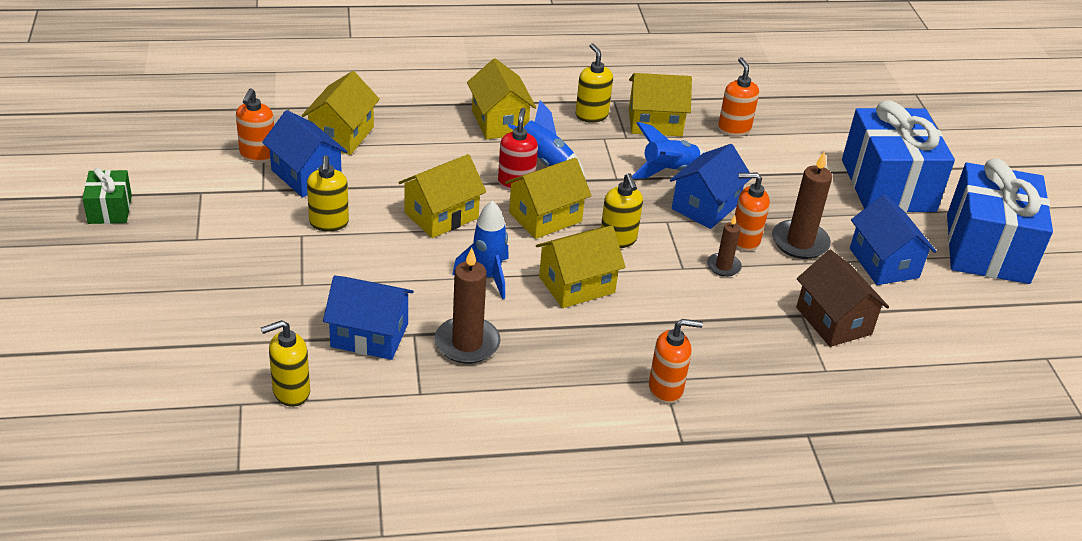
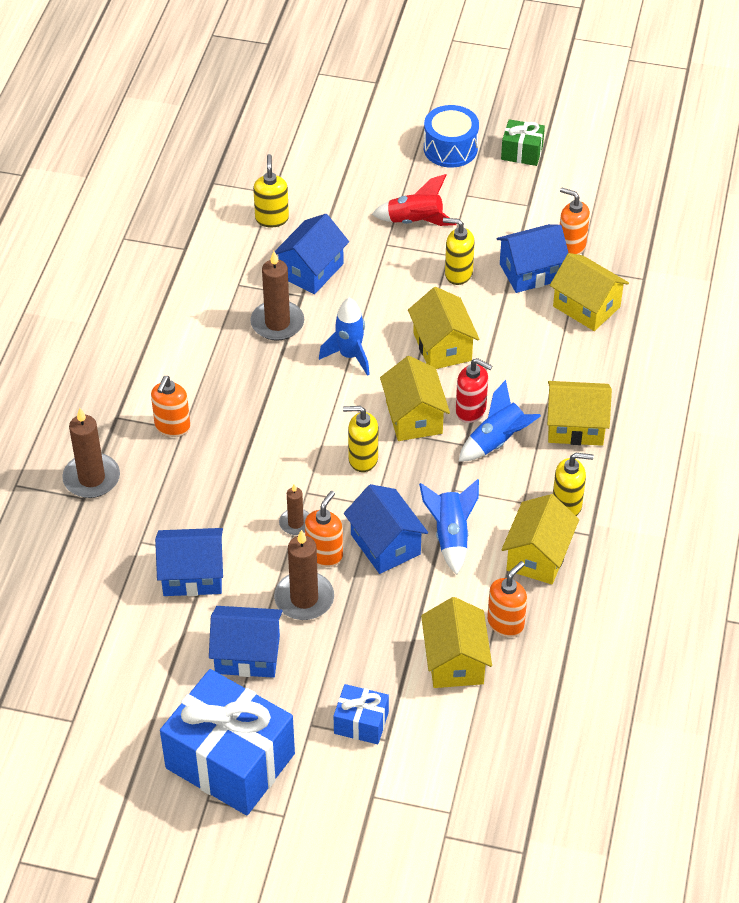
camera: 115 degrees right, 10 degrees up
(114, 265) = (450, 148): none -> blue drum
(255, 269) = (415, 221): none -> red rocket
(577, 285) = (315, 410): yellow house -> yellow house (455, 661)
(734, 129) = (505, 623): orange soap dispenser -> orange soap dispenser turned 60 degrees counterclockwise
(778, 435) = (91, 478): none -> brown candle
(833, 321) = (192, 575): brown house -> blue house
(887, 185) = (361, 723): blue gift -> blue gift, size x0.47

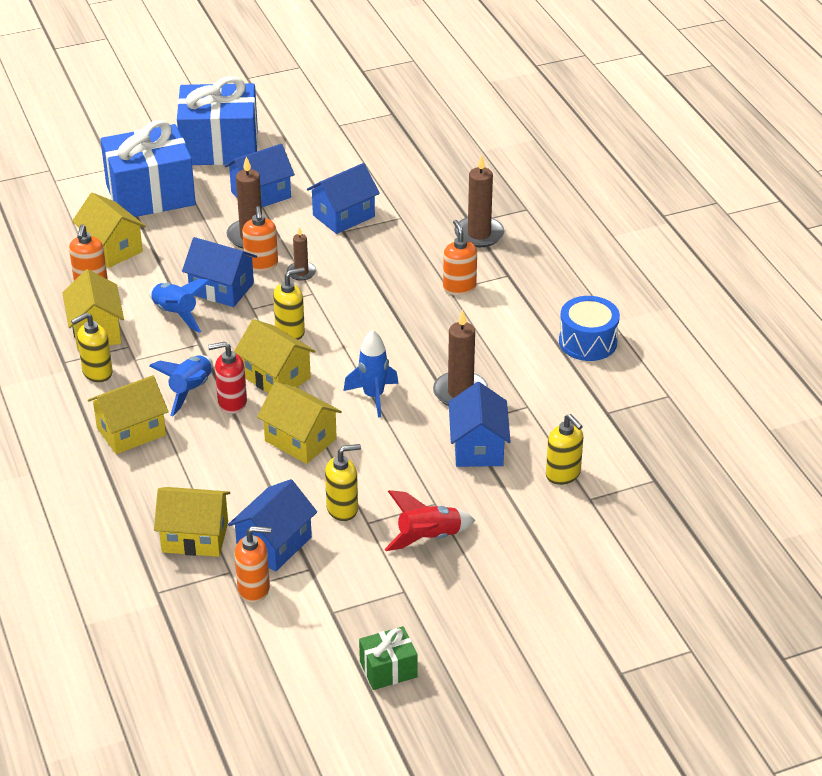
camera: 145 degrees right, 10 degrees down
(361, 723) = (150, 195): blue gift -> blue gift, size x2.14
(450, 148) = (467, 634): blue drum -> blue drum (587, 342)

